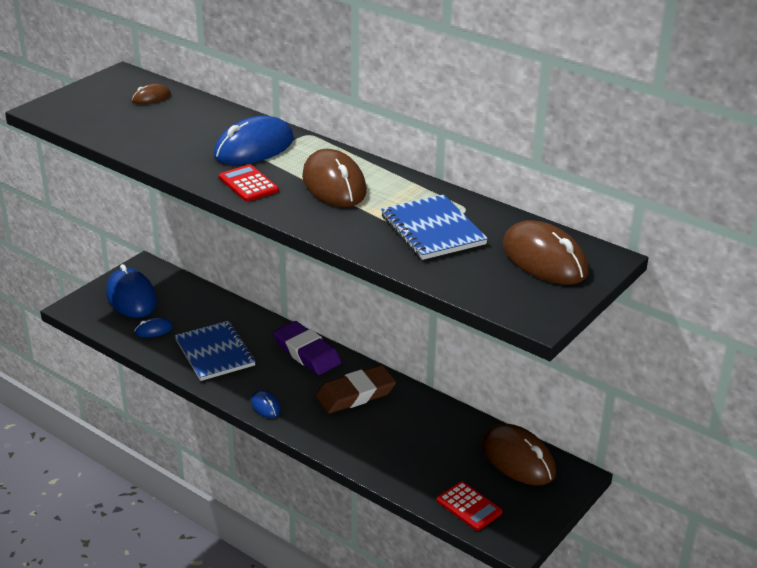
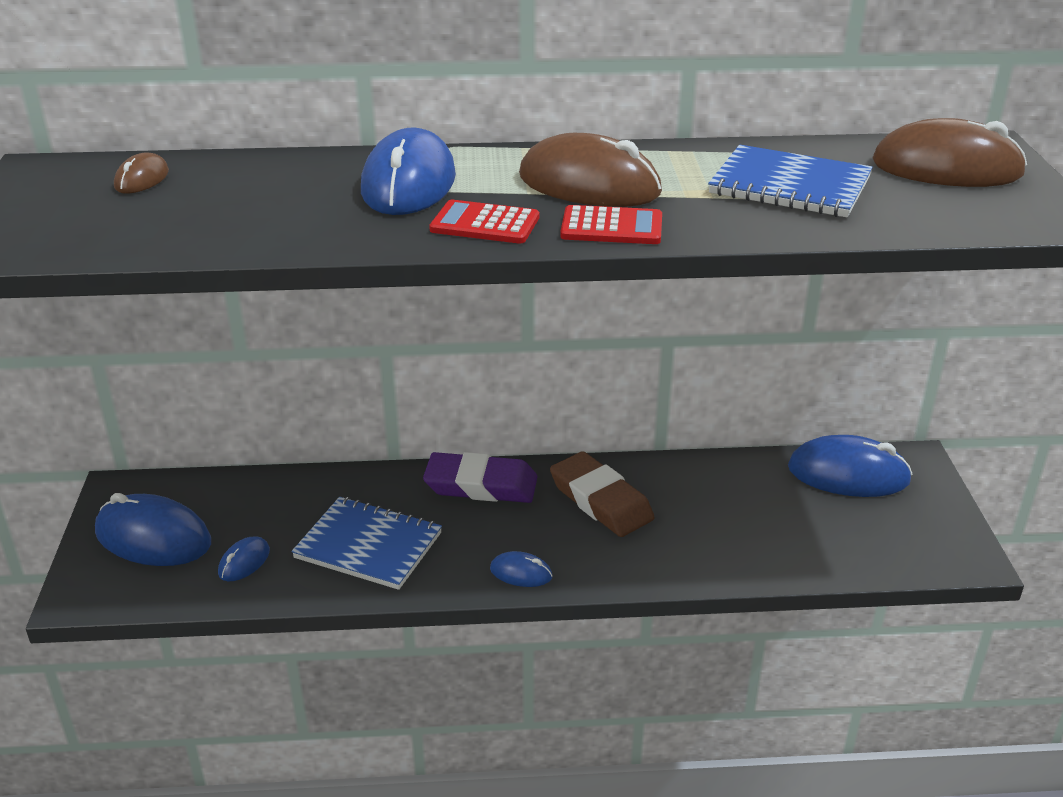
camera: 40 degrees left, 0 degrees up
(355, 394) = (600, 500): brown eraser -> brown eraser turned 60 degrees counterclockwise
(469, 506) = (880, 550): red calculator -> red calculator (611, 227)
(518, 459) = (848, 474): brown mouse -> blue mouse

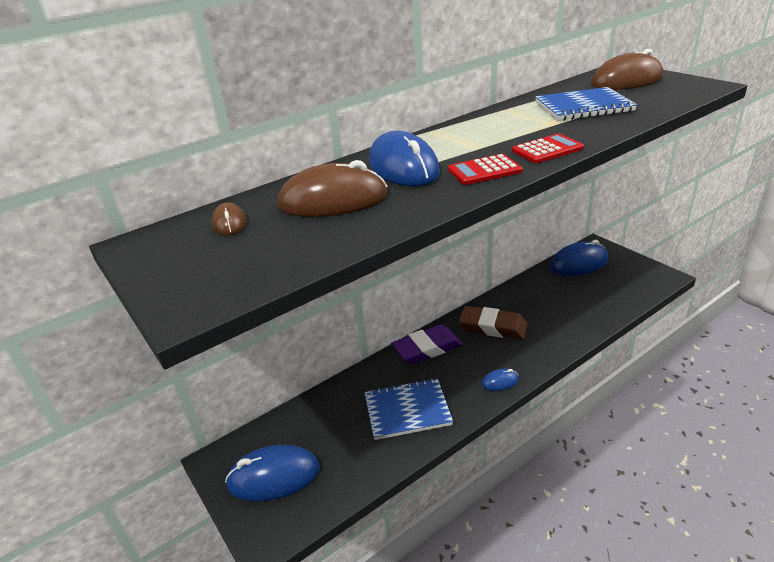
camera: 30 degrees left, 0 degrees up
(244, 562) = (348, 459): blue mouse -> none
(589, 185) = (496, 136): brown mouse -> brown mouse (333, 200)

